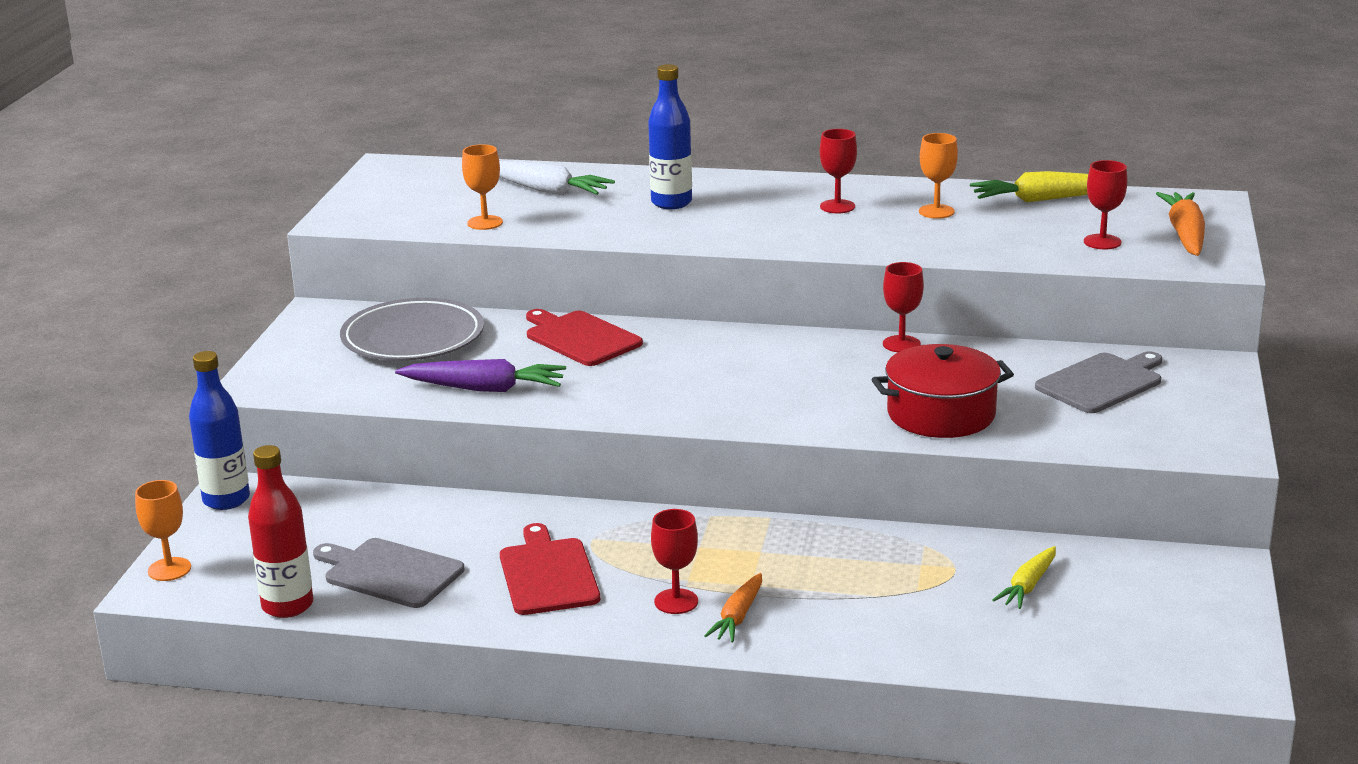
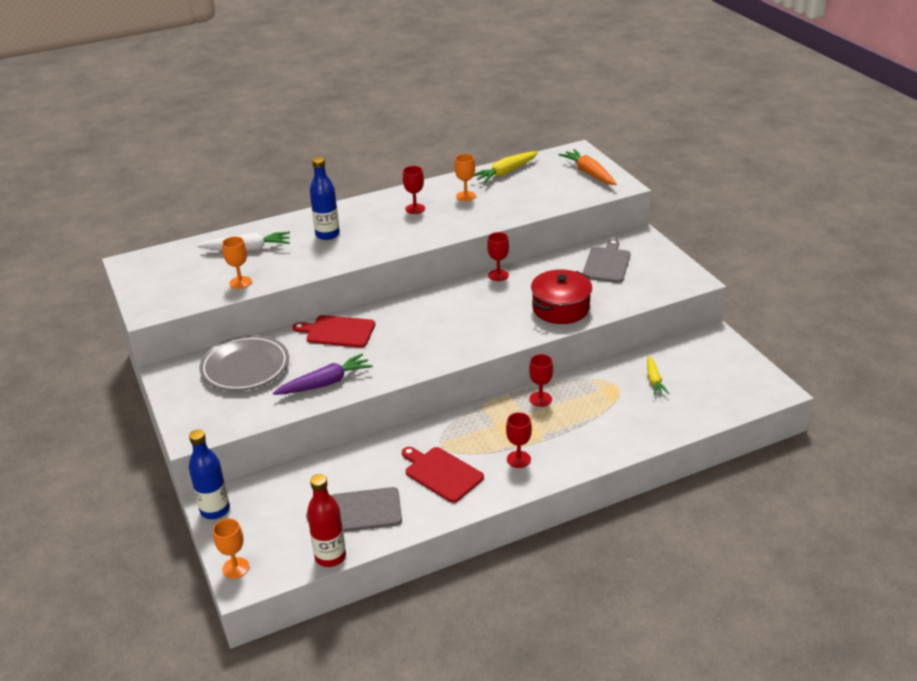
camera: 35 degrees left, 10 degrees up
(738, 616) = (555, 454): orange carrot -> none
(1102, 242) = (560, 189): red goblet -> red goblet (540, 399)

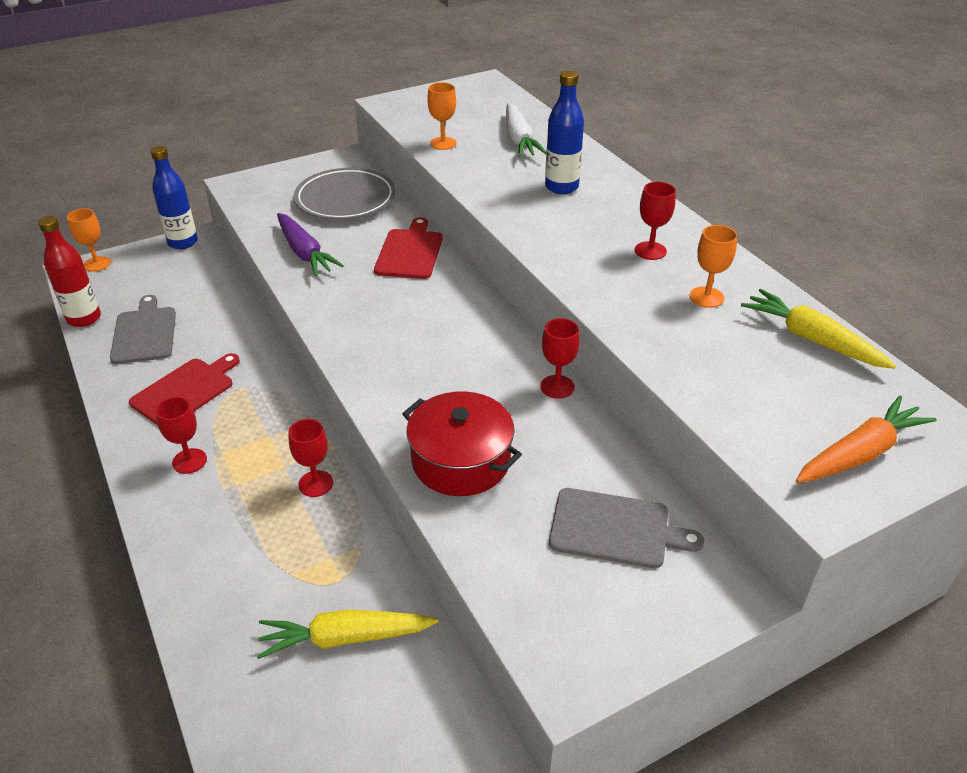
camera: 85 degrees right, 5 degrees up
(654, 380) = (346, 638): yellow carrot -> yellow carrot, size x1.57

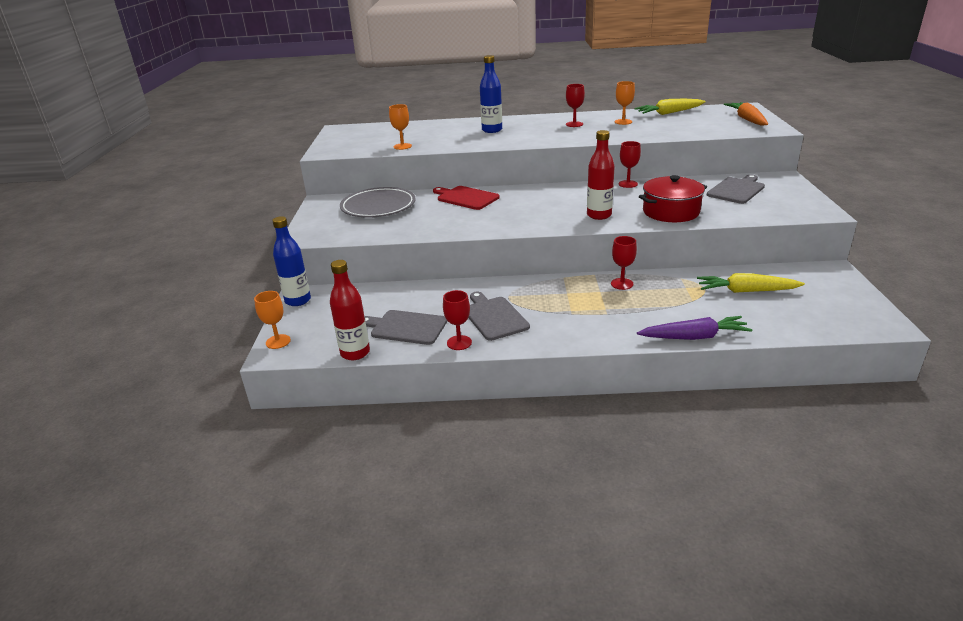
camera: 60 degrees left, 10 degrees down
(185, 391) = (494, 317): red cutting board -> grey cutting board
(189, 461) = (571, 322): red goblet -> red goblet (459, 343)
(304, 252) = (428, 225): purple carrot -> purple carrot (694, 337)
(346, 638) = (746, 291): yellow carrot -> yellow carrot turned 75 degrees clockwise
(407, 386) = (599, 215): none -> red bottle
(519, 139) = (425, 131): white carrot -> none

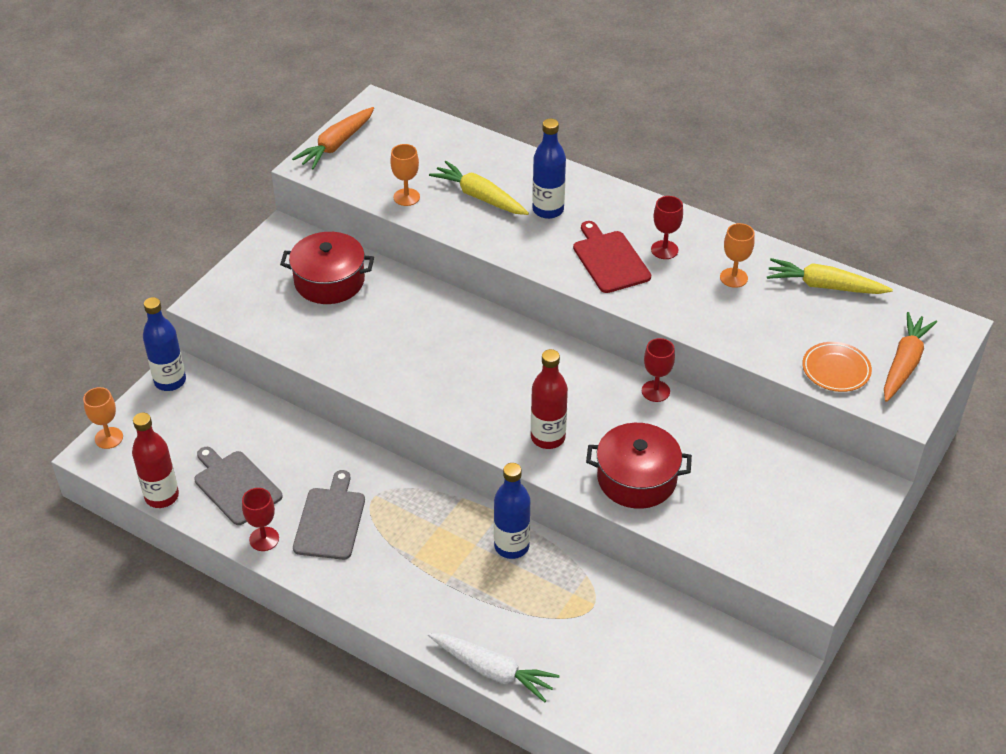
camera: 30 degrees right, 15 degrees up
(331, 143) = (336, 144): none -> orange carrot
(378, 207) = (329, 281): grey plate -> red pot
(466, 198) = (439, 315): red cutting board -> red cutting board (610, 260)
(622, 284) = (511, 546): red goblet -> blue bottle
(694, 337) = (492, 670): purple carrot -> white carrot
(722, 129) = (836, 370): none -> orange plate
(736, 190) = (773, 480): grey cutting board -> none
(746, 291) = (632, 639): yellow carrot -> yellow carrot (480, 197)

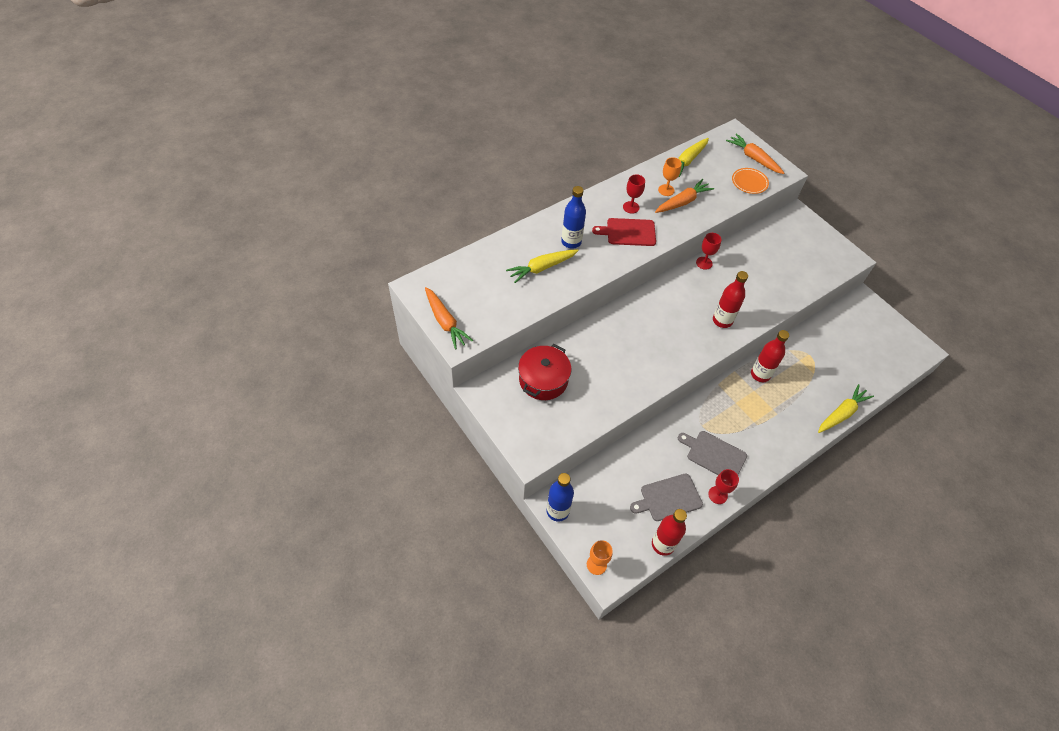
camera: 70 degrees left, 10 degrees up
(406, 197) = (522, 303): orange goblet -> none
(492, 670) = (841, 413): white carrot -> yellow carrot
(511, 546) = (760, 374): blue bottle -> red bottle
(636, 478) = (764, 295): red pot -> none
(721, 301) = (682, 202): none -> orange carrot

